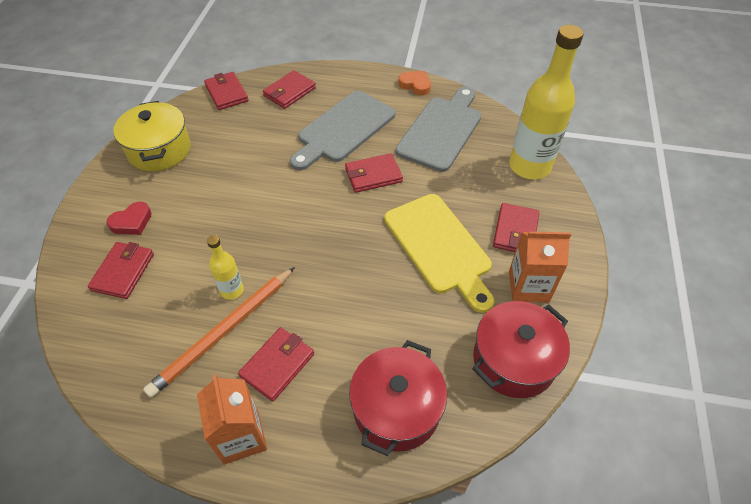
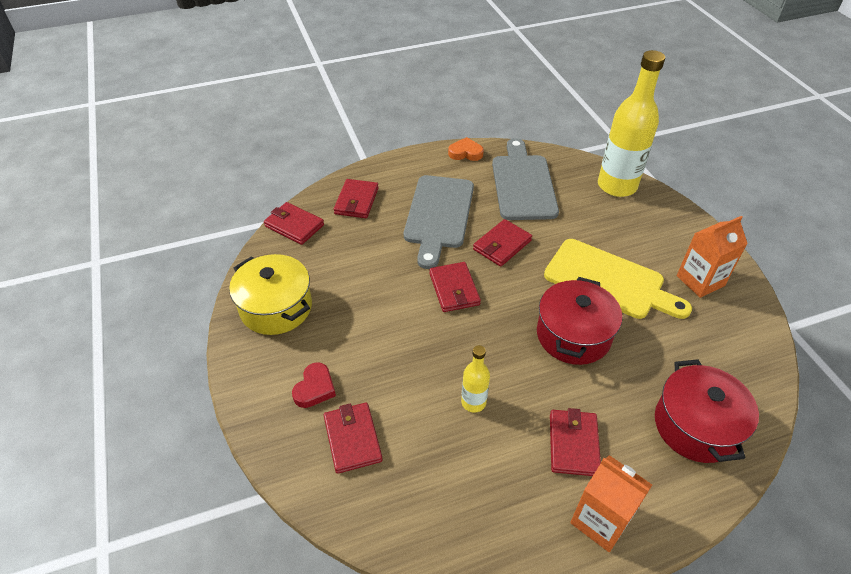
camera: 30 degrees left, 5 degrees down
(224, 332) = (501, 442): orange pencil -> none
(514, 360) = (741, 342): red pot -> red pot (573, 335)
(515, 231) = (653, 242): red wallet -> red wallet (454, 289)

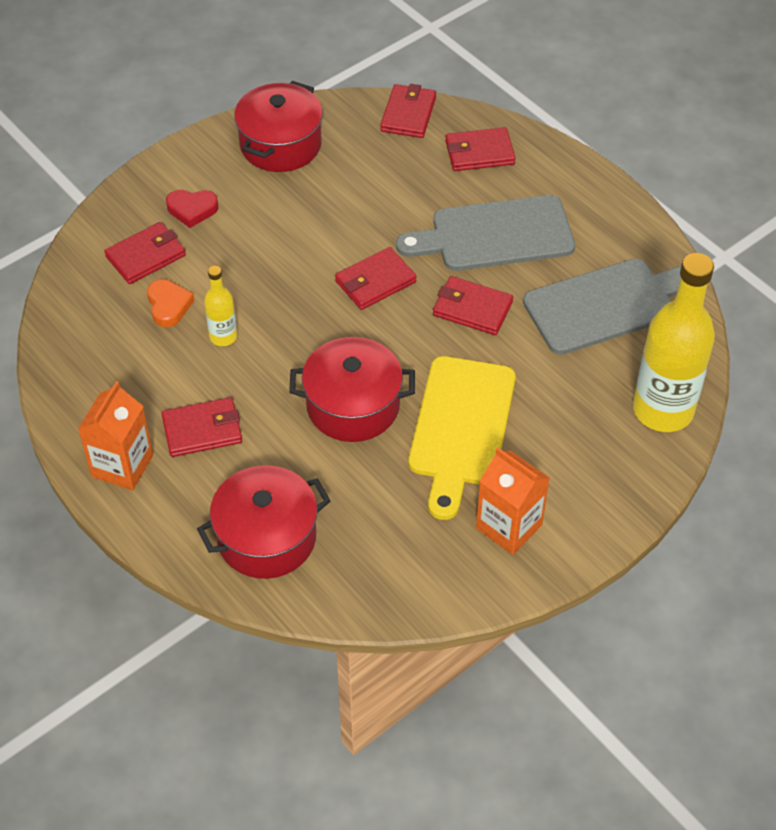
camera: 70 degrees right, 5 degrees up
(276, 307) = (280, 144): yellow pot -> red pot
(465, 153) = (638, 229): orange heart -> orange heart (168, 305)

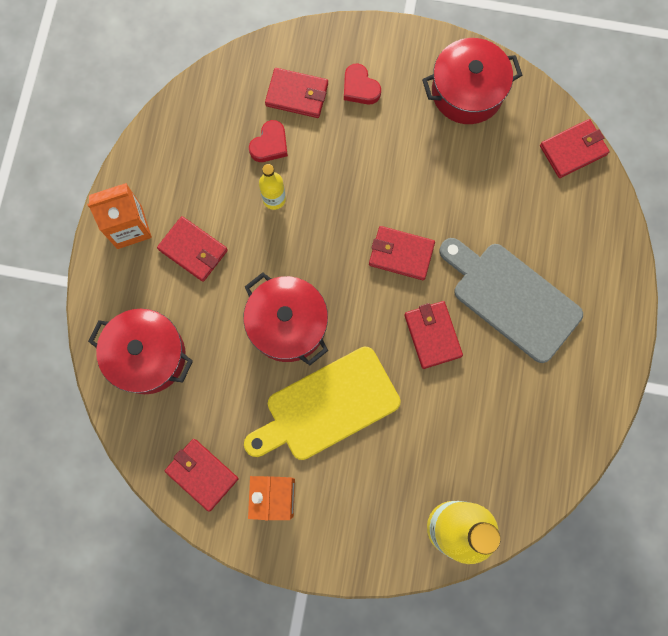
camera: 50 degrees right, 25 degrees up
(168, 305) = (270, 144): orange heart -> red heart
(479, 153) = (580, 227): red wallet -> red wallet (202, 474)
(606, 305) = (514, 421): grey cutting board -> none

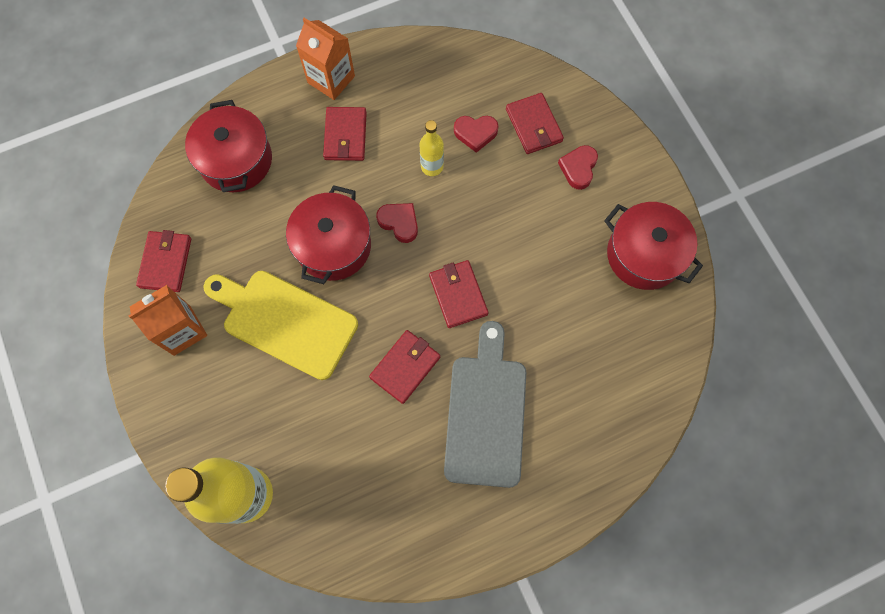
camera: 55 degrees right, 5 degrees down
(305, 258) = (399, 222): none -> red heart
(573, 150) = (663, 379): red wallet -> none

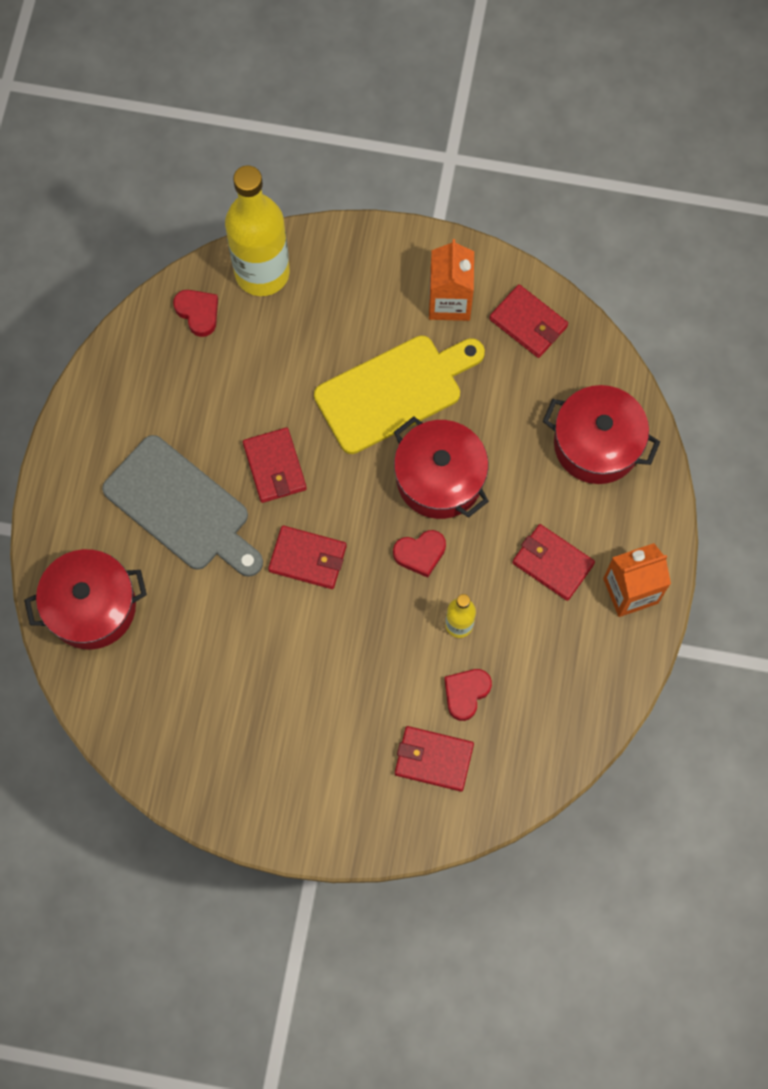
camera: 125 degrees right, 0 degrees up
(578, 168) = (354, 769): red heart -> red heart (198, 313)
(644, 255) = (218, 763): red pot -> red pot (91, 607)

